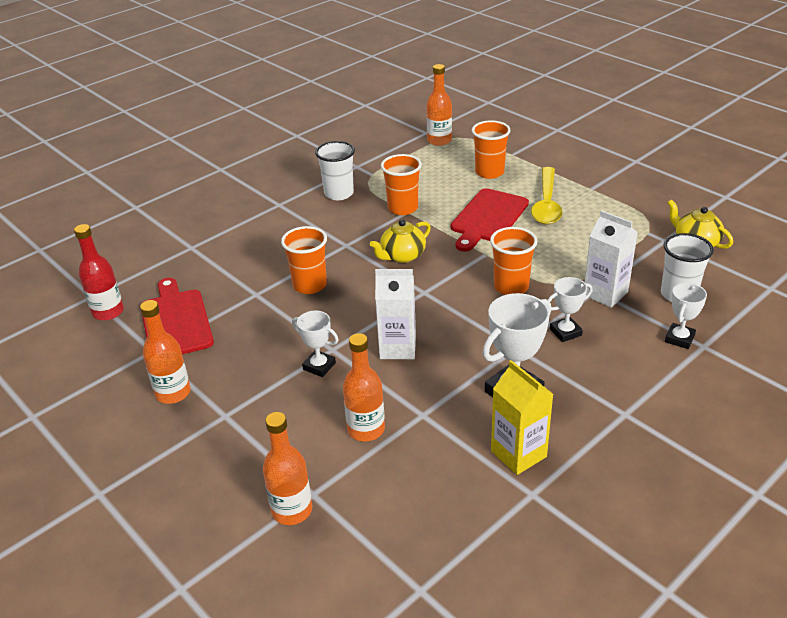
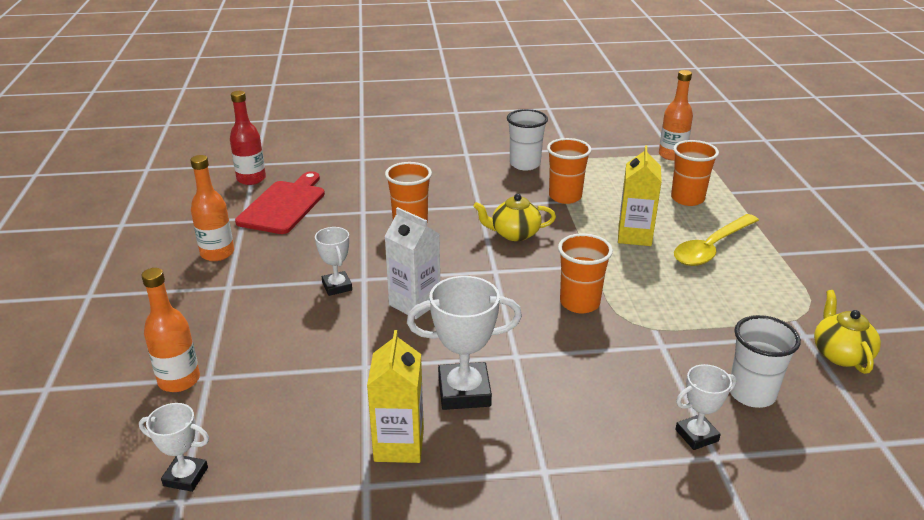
camera: 35 degrees right, 5 degrees down
(366, 429) = (307, 352): orange bottle -> none
(488, 218) = (634, 236): red cutting board -> yellow carton
(565, 332) = (581, 367): white trophy -> white trophy (185, 476)
(605, 293) = (668, 353): white carton -> none

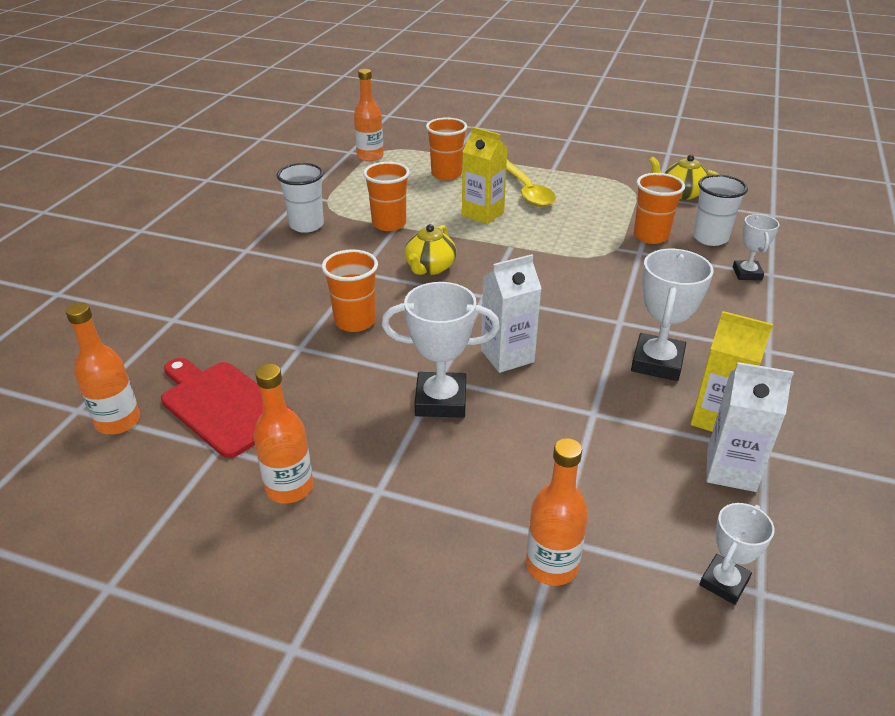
camera: 65 degrees left, 5 degrees up
(251, 179) = (118, 421): red bottle -> orange bottle
(327, 464) = (731, 470): none -> white carton
(337, 286) = (441, 400): white trophy -> white trophy, size x1.67
(579, 303) = (563, 269): orange cup -> orange cup (650, 236)

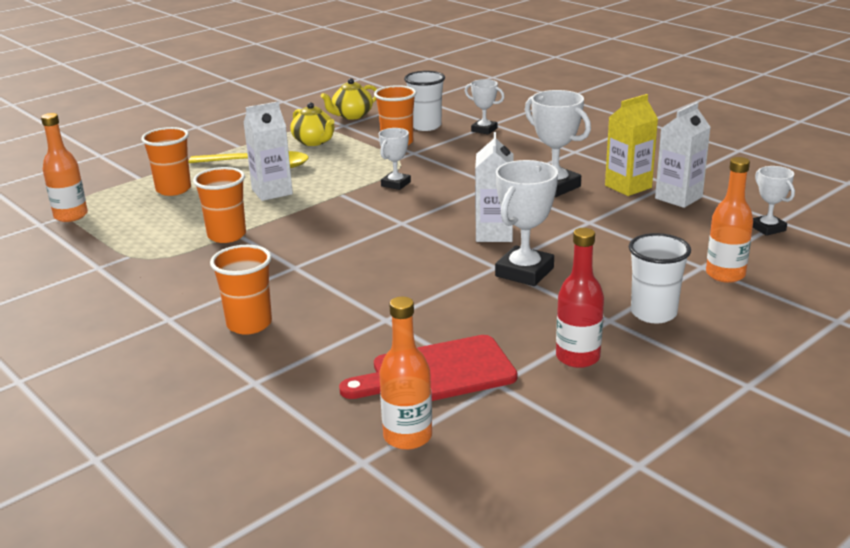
camera: 60 degrees left, 10 degrees down
(289, 487) = (577, 357): orange bottle -> red bottle
(306, 225) = (166, 276): white cup -> white cup (653, 313)
(355, 321) = (375, 285): orange cup -> orange cup (249, 324)
(430, 268) = (330, 234): yellow teapot -> yellow teapot (314, 142)
(483, 214) = (272, 192): yellow carton -> white carton
(560, 266) = (396, 184): none -> white trophy

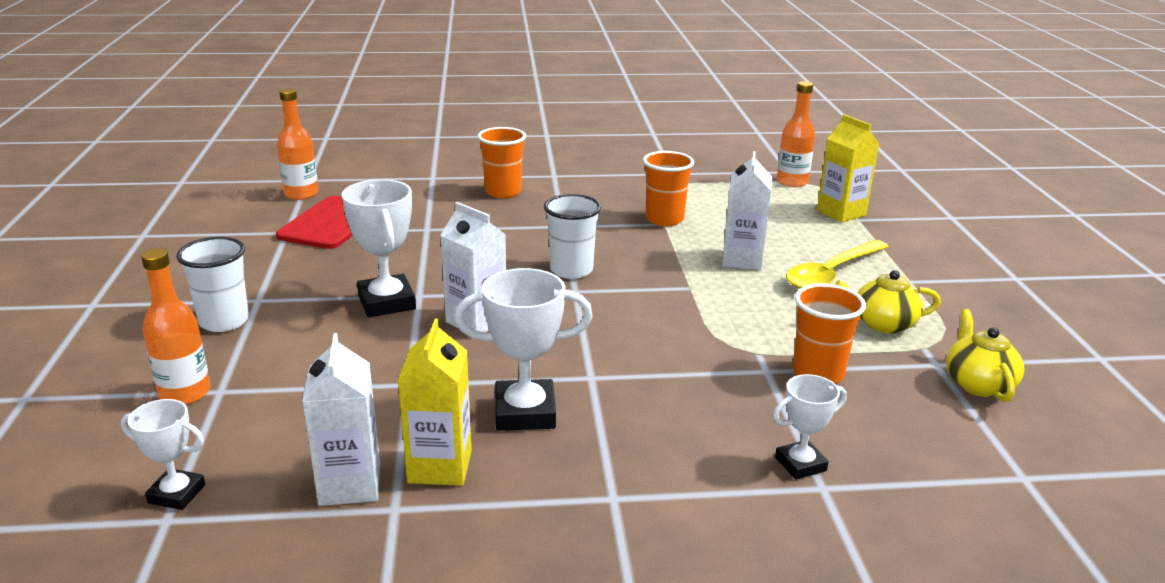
camera: 125 degrees right, 0 degrees up
(132, 185) = (841, 213): none -> yellow carton
(173, 189) = (806, 224): orange cup -> none
(396, 184) = (676, 322): white trophy -> none
(426, 126) = (869, 422): white cup -> white cup (571, 270)
(577, 357) = (250, 266): red bottle -> none

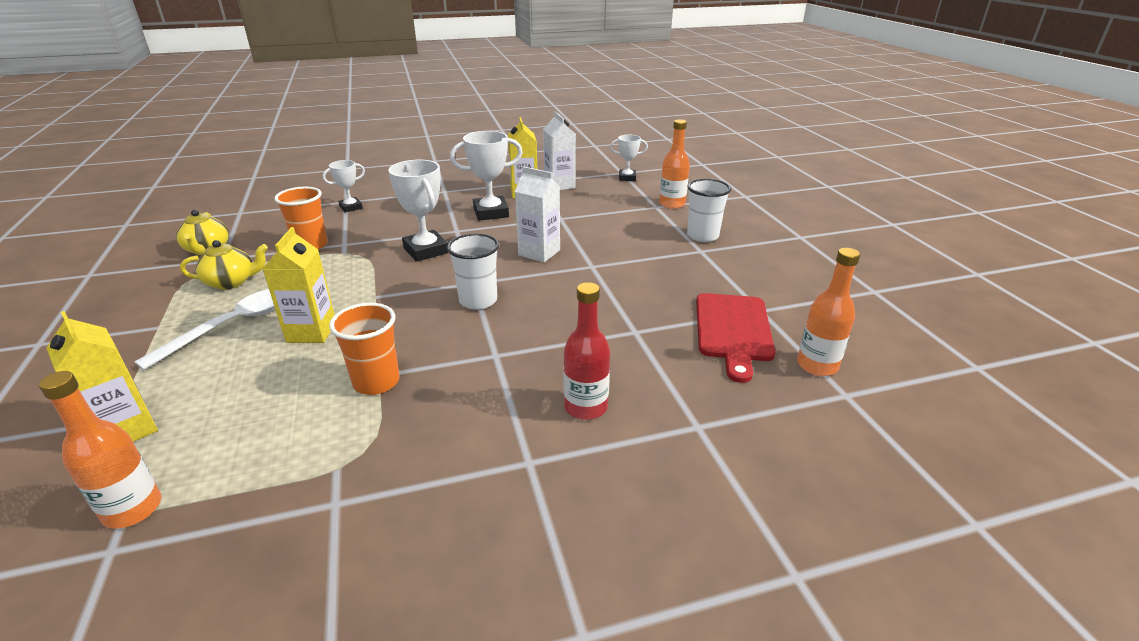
camera: 170 degrees right, 5 degrees up
(387, 302) = (610, 258): white trophy -> white trophy (426, 250)
(503, 192) = (585, 407): orange cup -> red bottle
(742, 260) = (311, 332): white carton -> yellow carton
(831, 273) = (231, 326): yellow spoon -> white spoon

